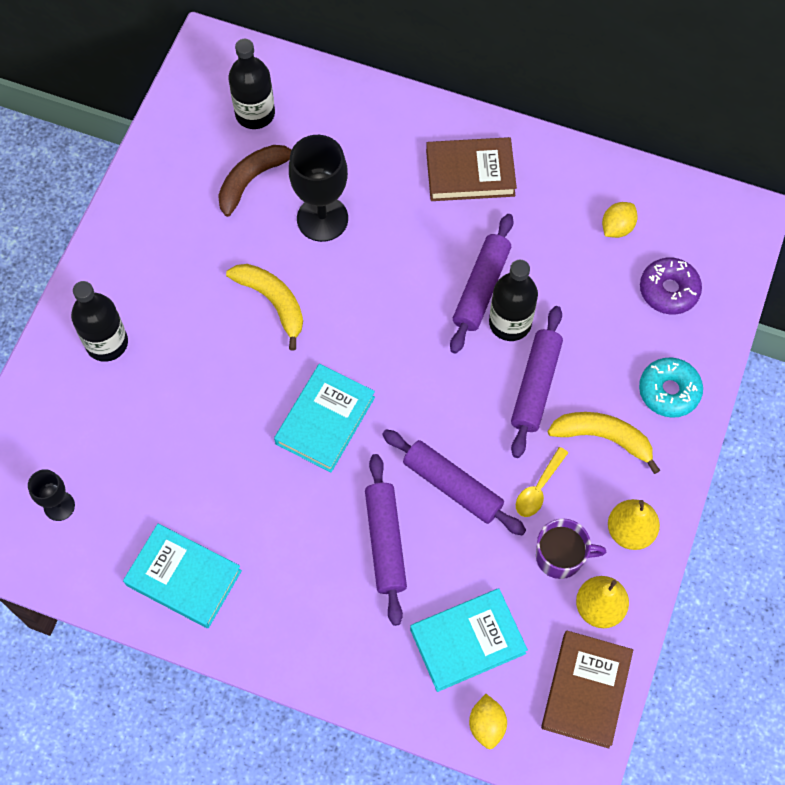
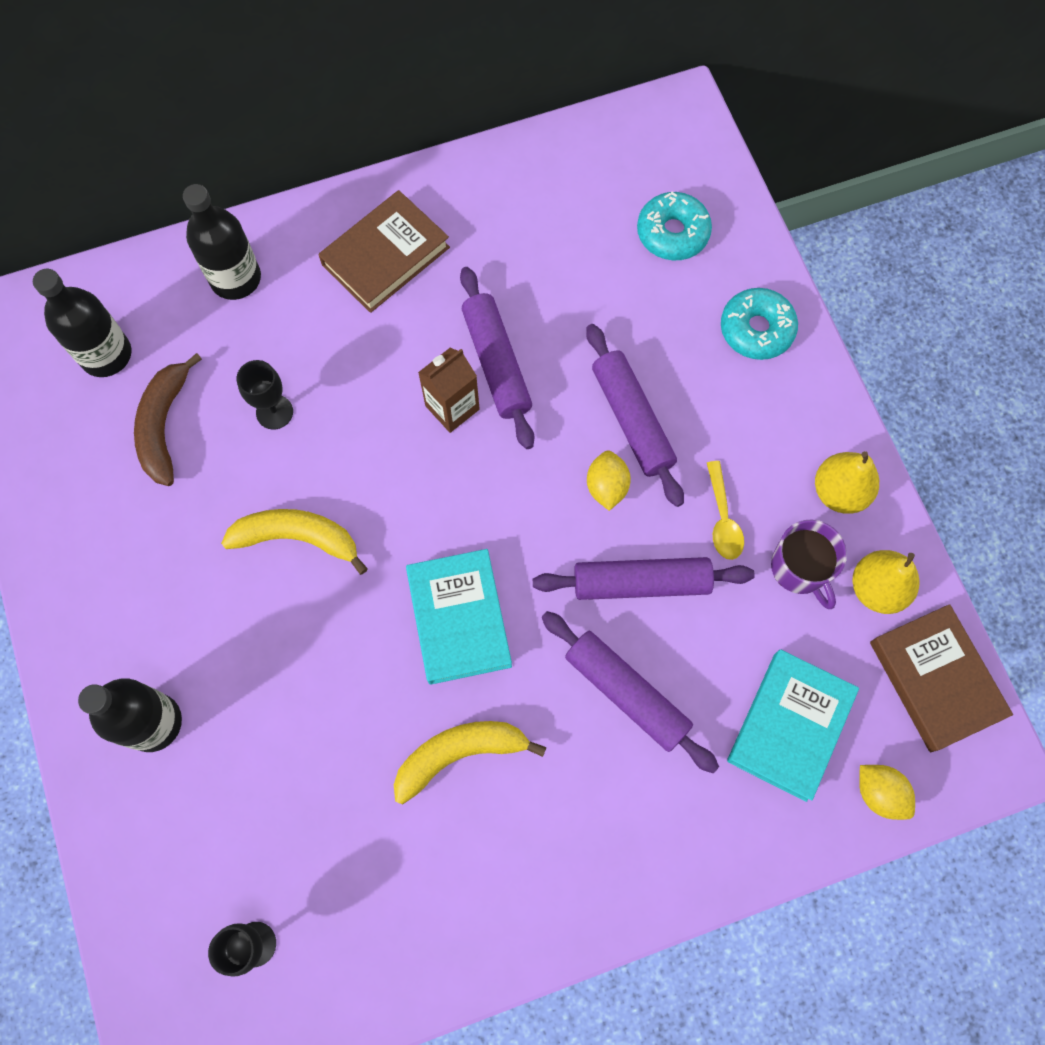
camera: 40 degrees left, 5 degrees up
(184, 578) = (457, 905): turquoise book -> none
(322, 219) = (274, 412): black goblet -> black goblet, size x0.55
(430, 295) = (452, 407): none -> brown carton
(510, 323) = (554, 376): black bottle -> black bottle (236, 278)
(561, 556) = (800, 568): purple mug -> purple mug turned 105 degrees clockwise
(603, 437) = (737, 421): yellow banana -> yellow banana (459, 754)
(617, 228) = (573, 208): yellow lemon -> yellow lemon (606, 487)
(668, 290) = (672, 233): purple donut -> turquoise donut

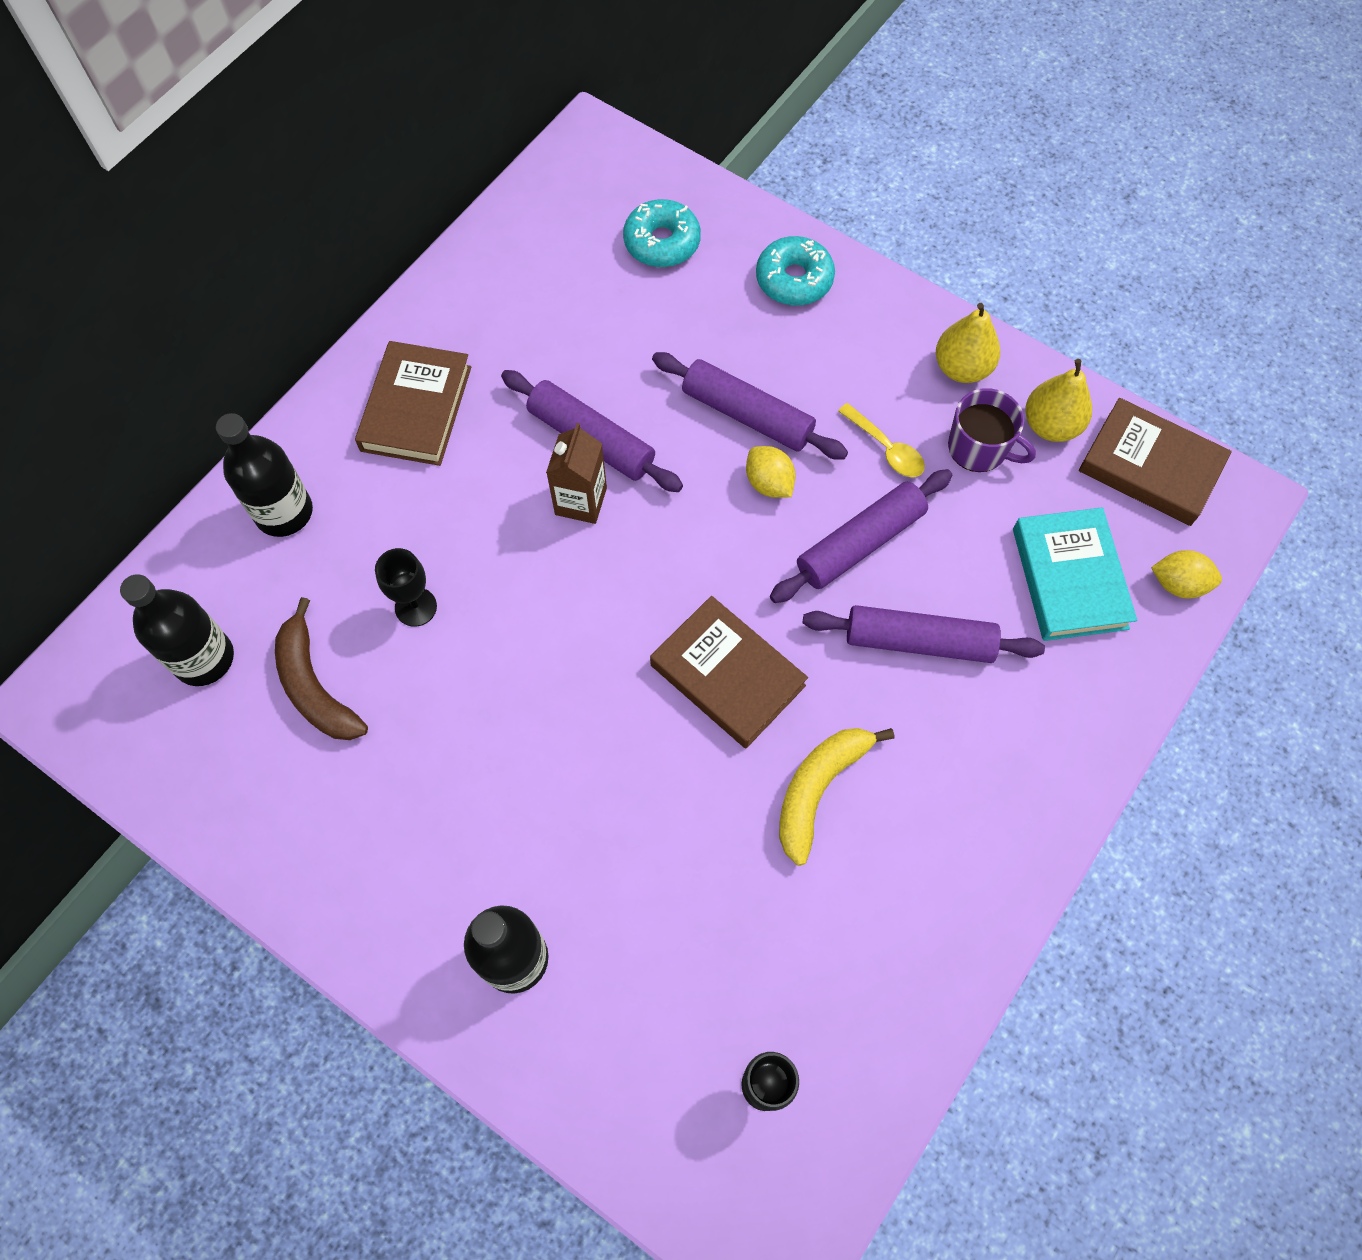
camera: 35 degrees left, 5 degrees down
(297, 538) = (524, 703): yellow banana -> none
(459, 618) = (727, 675): turquoise book -> brown book

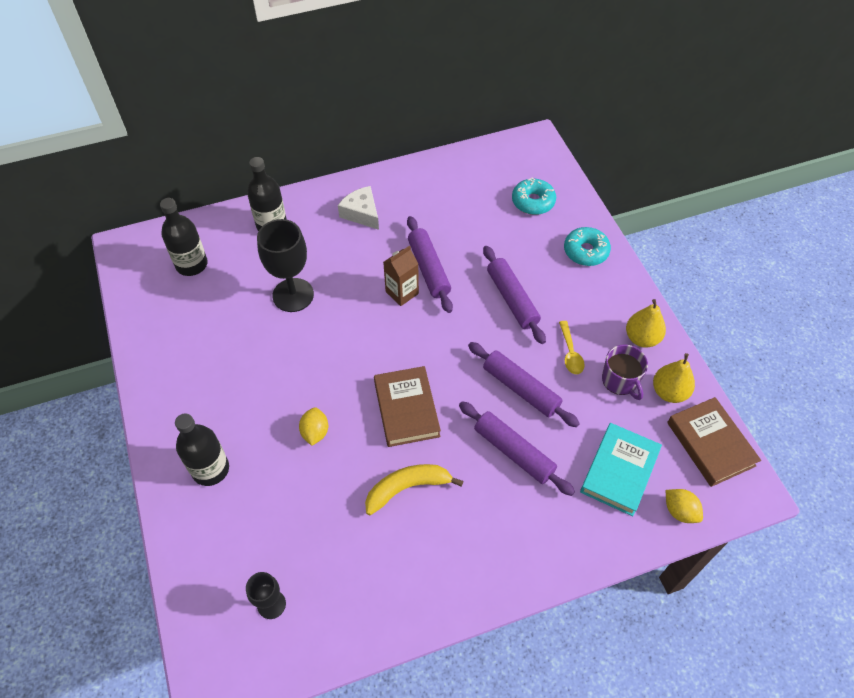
camera: 35 degrees right, 10 degrees down
(315, 686) = (225, 302): brown banana -> none
(416, 408) = (362, 213): brown book -> white cheese
(416, 607) = (293, 295): black goblet -> black goblet, size x1.82
(769, 483) = (497, 335): yellow lemon -> yellow lemon (315, 432)
(860, 543) = (521, 389): purple rolling pin -> purple rolling pin turned 45 degrees clockwise

